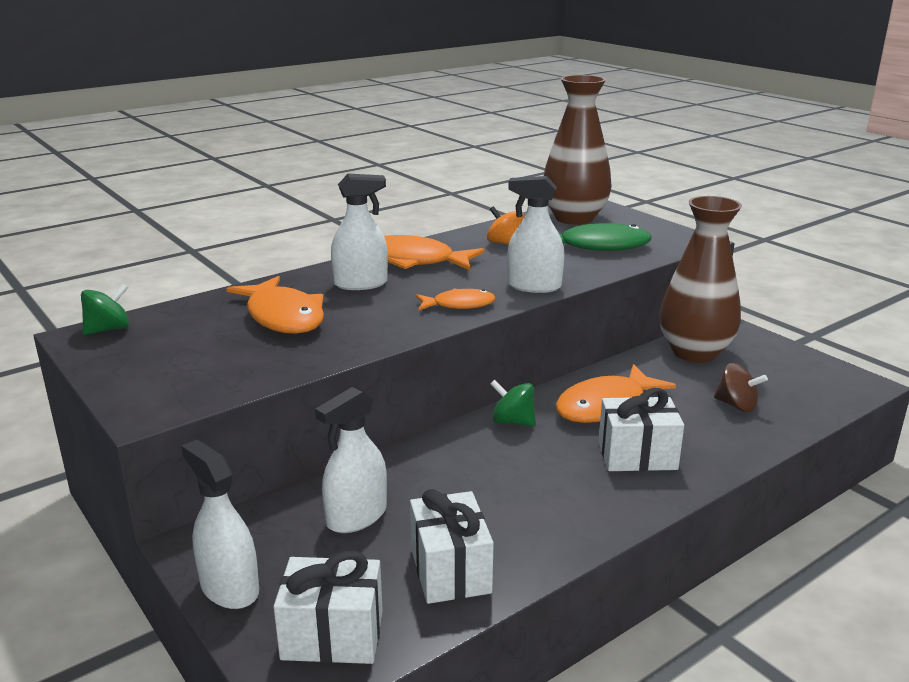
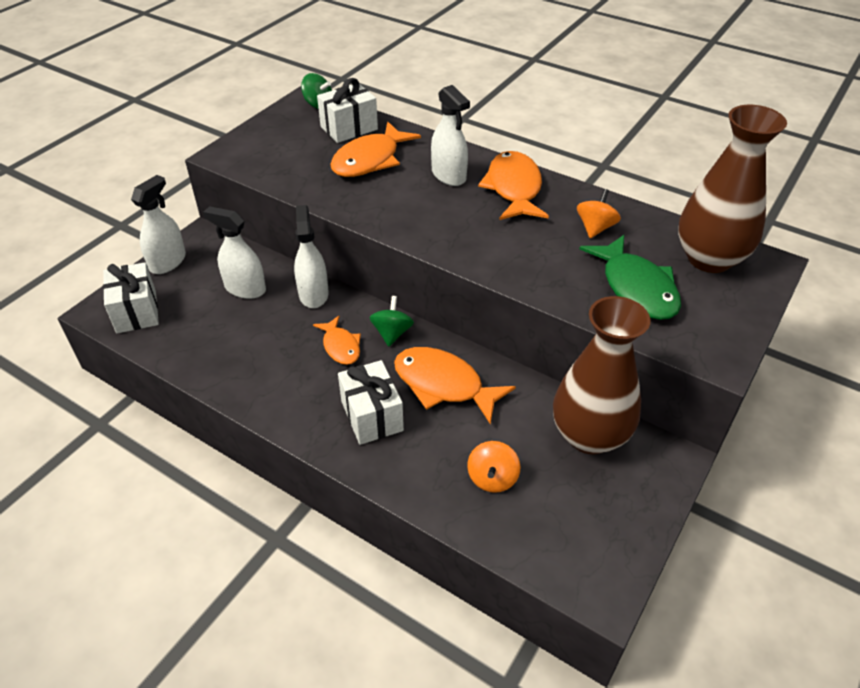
camera: 70 degrees right, 20 degrees up
(450, 570) = (201, 343): white gift -> white gift (349, 128)
(459, 305) = (436, 232): orange fish -> orange fish (340, 346)
(534, 286) = (502, 265): white spray bottle -> white spray bottle (313, 294)
(736, 405) = (492, 478): brown spinning top -> orange spinning top

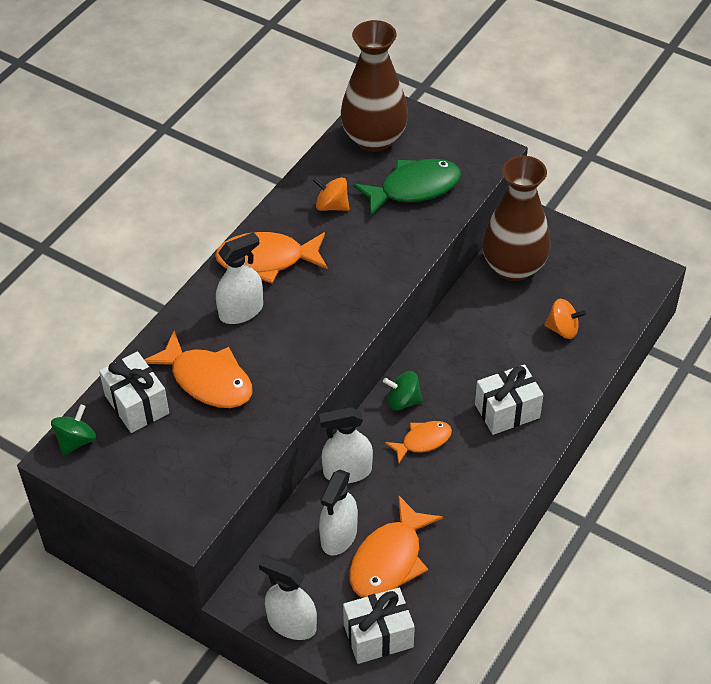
camera: 90 degrees left, 5 degrees up
(443, 385) = (466, 360): orange fish -> orange fish (389, 559)

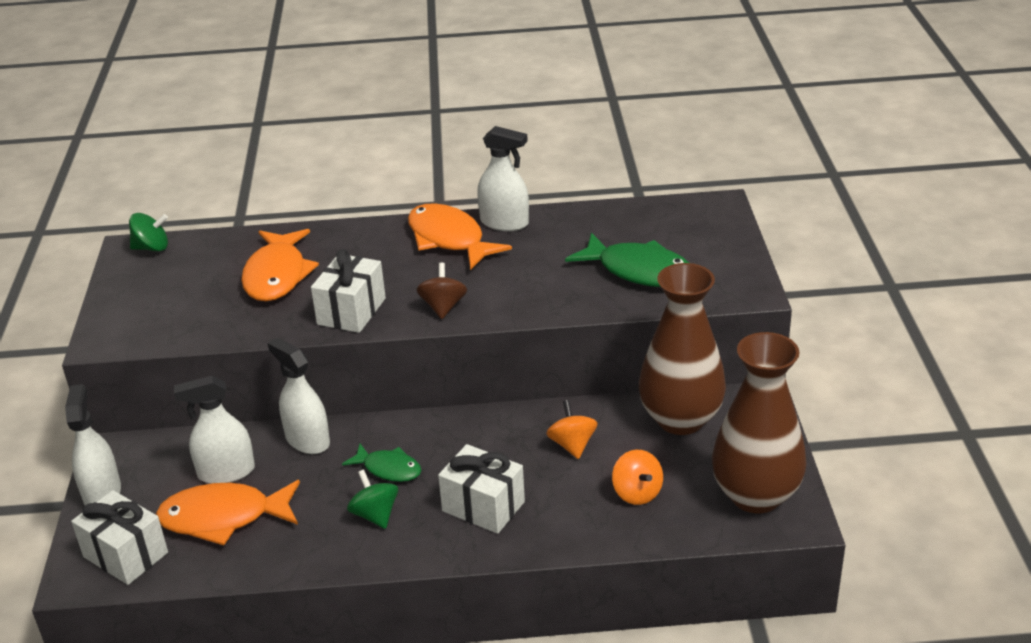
camera: 55 degrees right, 15 degrees down
(136, 404) = (216, 256): white gift -> white gift (351, 311)
(241, 311) = (374, 255): white spray bottle -> white spray bottle (504, 223)
(332, 206) = (557, 240): orange spinning top -> orange spinning top (572, 445)
(351, 308) = (443, 307): none -> brown spinning top
(374, 139) = (671, 222): brown vase -> brown vase (755, 495)
(403, 401) = (426, 432): green spinning top -> green spinning top (375, 515)
(423, 441) = (388, 469): orange fish -> green fish

